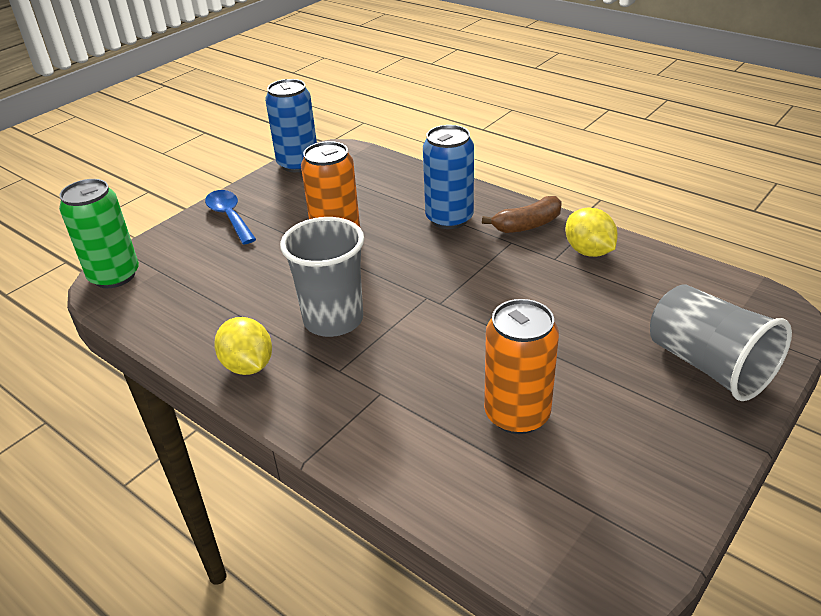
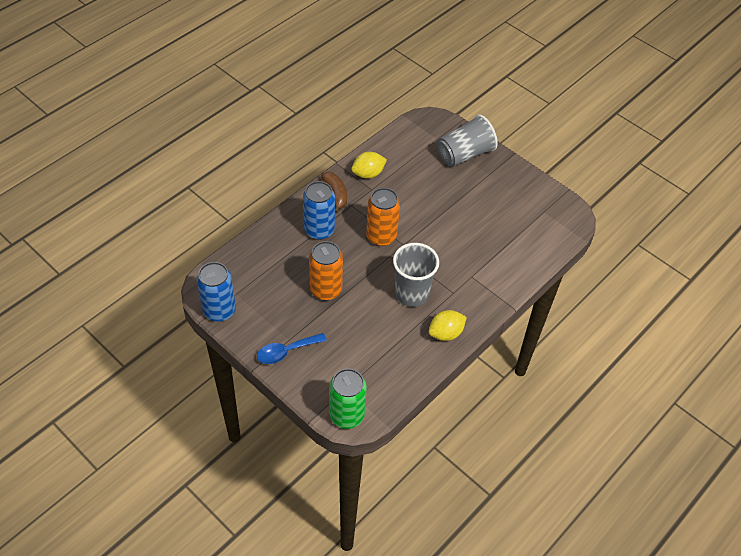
camera: 90 degrees left, 15 degrees up
(517, 414) = (490, 226): orange can -> orange can (381, 236)

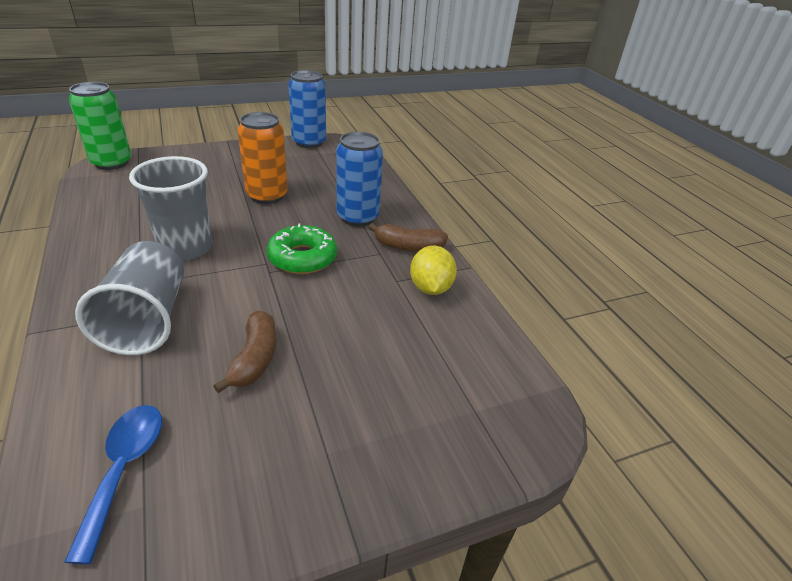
camera: 115 degrees right, 15 degrees down
(286, 351) = (222, 156): blue spoon -> blue spoon (124, 469)
(381, 236) = (302, 258): orange can -> green donut
(445, 333) = (95, 251): yellow lemon -> none
(464, 154) = (408, 436): grey cup -> grey cup (147, 319)
(464, 217) = (255, 358): none -> brown banana

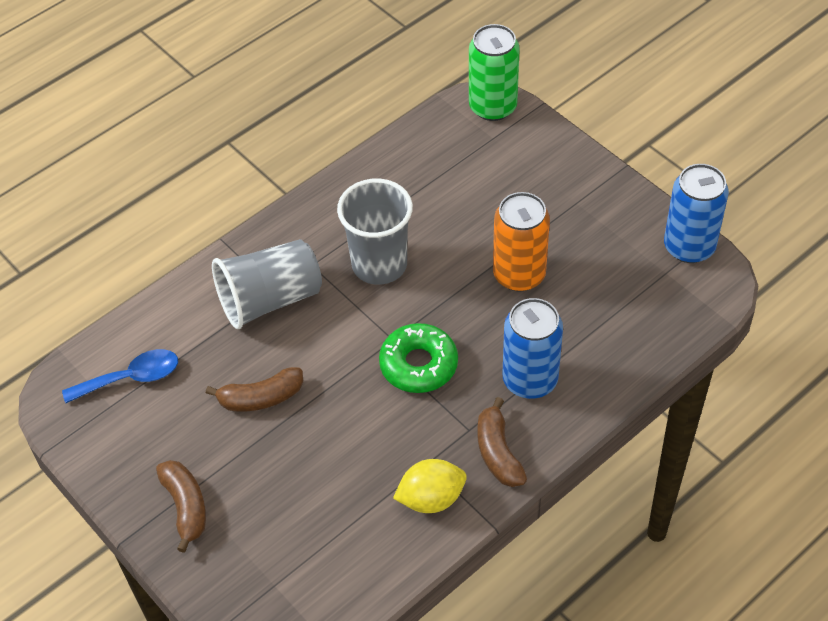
camera: 75 degrees right, 15 degrees up
(345, 462) = (186, 507): none -> brown banana

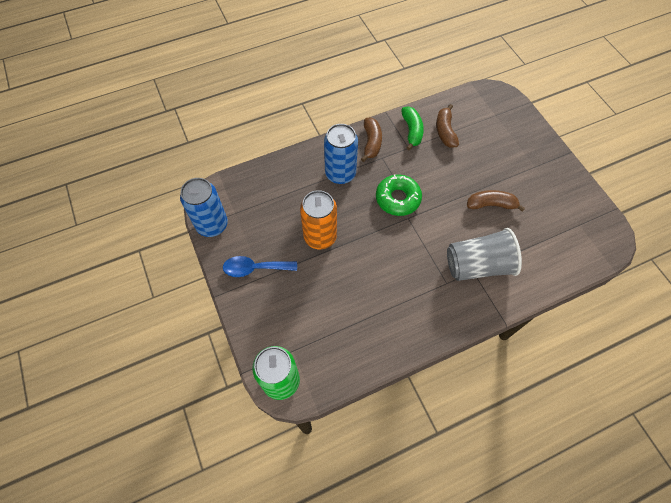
camera: 165 degrees left, 10 degrees up
(131, 378) = (567, 238): blue spoon -> blue spoon (255, 268)
(186, 507) = (537, 159): brown banana -> brown banana (445, 131)
(379, 264) = (403, 270): grey cup -> none
(431, 498) = (411, 131): yellow lemon -> green banana

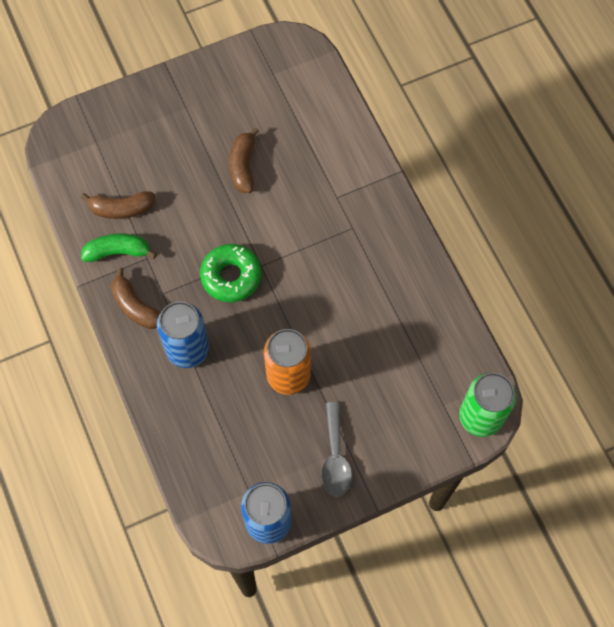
camera: 90 degrees left, 5 degrees up
(255, 268) = (335, 457): blue spoon -> grey spoon
(371, 143) = (136, 306): brown banana -> brown banana turned 135 degrees counterclockwise
(477, 265) = (329, 191): grey cup -> none

